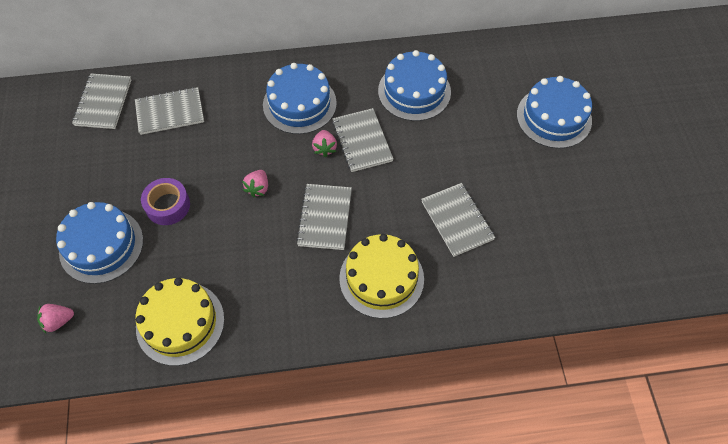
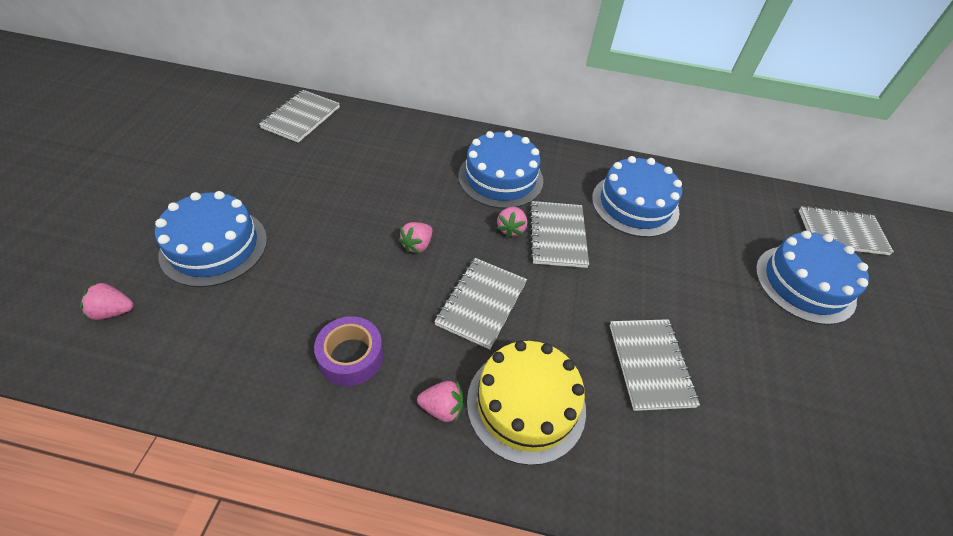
camera: 15 degrees right, 10 degrees down
(168, 205) = (309, 230): purple tape -> purple tape (351, 356)
(170, 112) = (361, 145): grey notebook -> grey notebook (841, 232)
(180, 323) = (247, 366): yellow cake -> none
(327, 301) = (442, 408): none -> pink strawberry

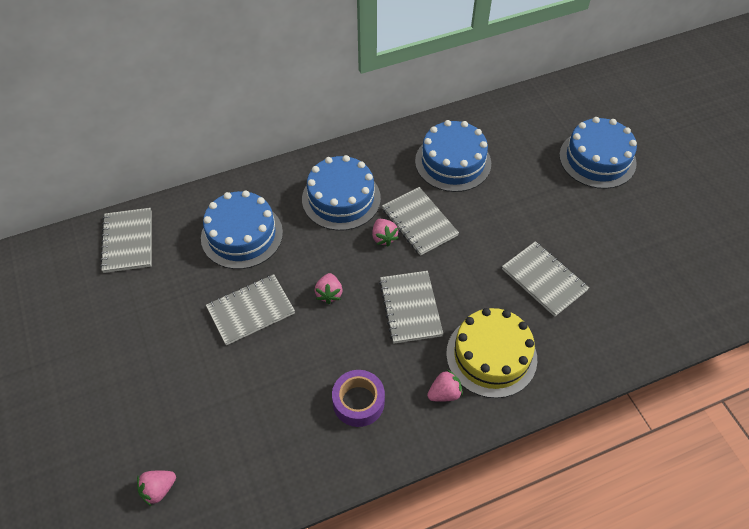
camera: 30 degrees left, 5 degrees up
(214, 246) = (179, 394): blue cake -> blue cake (242, 235)
(841, 232) = (597, 102): grey notebook -> grey notebook (251, 310)

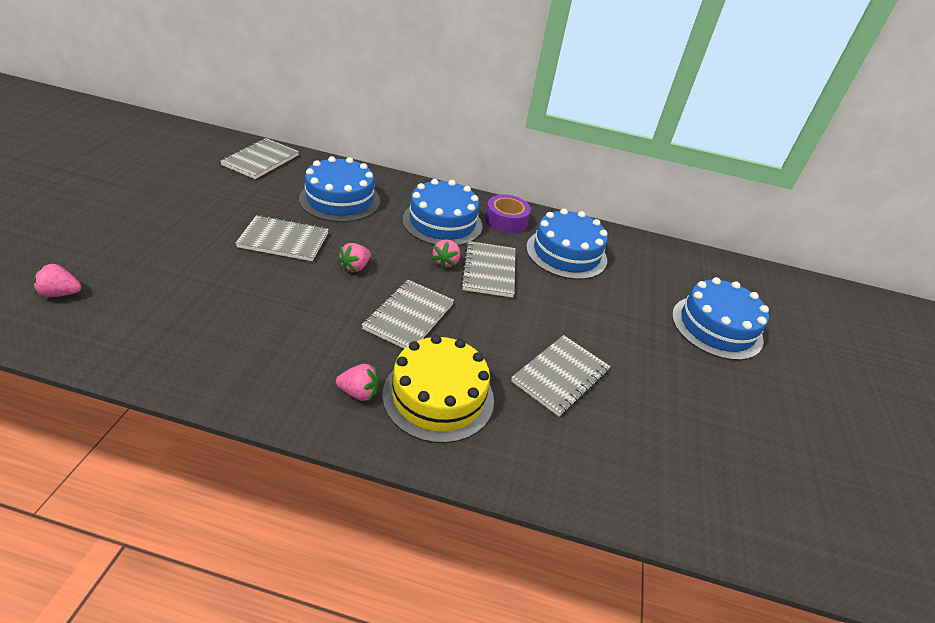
camera: 30 degrees right, 15 degrees down
(358, 402) = (279, 346): purple tape -> purple tape (506, 220)
(544, 280) = (560, 376): grey notebook -> grey notebook turned 45 degrees clockwise

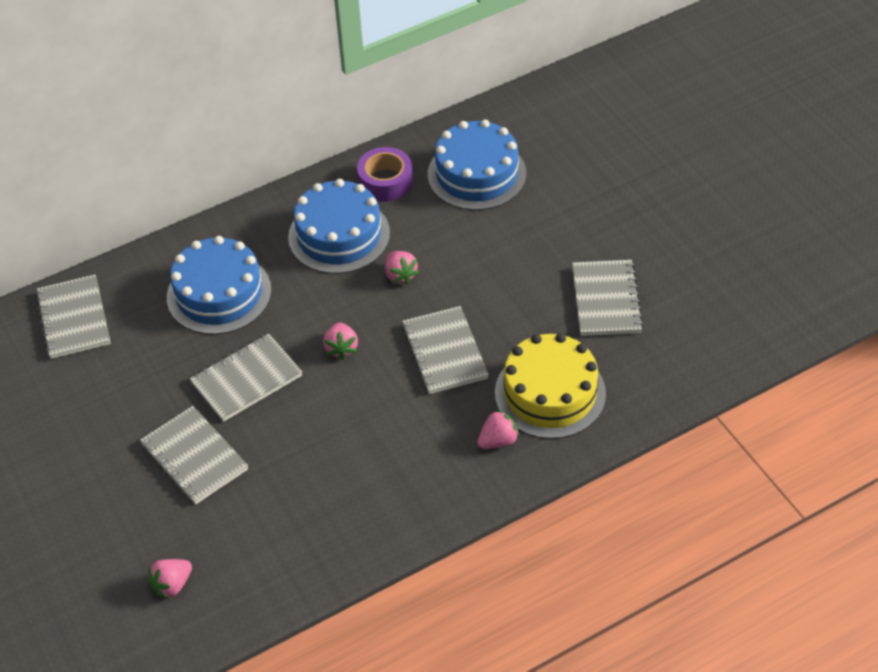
camera: 35 degrees left, 10 degrees up
(489, 271) = (443, 252): grey notebook -> grey notebook (194, 457)
(716, 327) = (661, 149): blue cake -> none

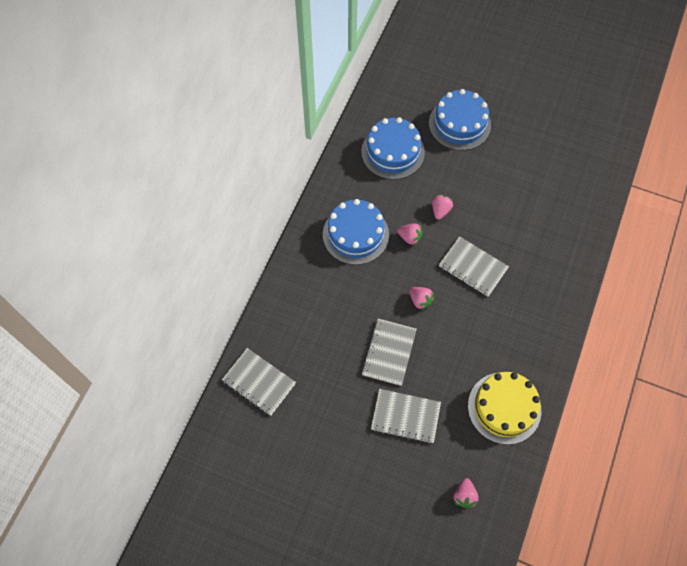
camera: 40 degrees left, 15 degrees up
(219, 293) = (325, 312): blue cake -> blue cake (459, 124)
(385, 181) = (349, 186): purple tape -> none
(498, 441) = (543, 299): pink strawberry -> pink strawberry (440, 210)
(550, 393) = (543, 256): yellow cake -> yellow cake (504, 408)
(606, 300) = (521, 186): grey notebook -> none

